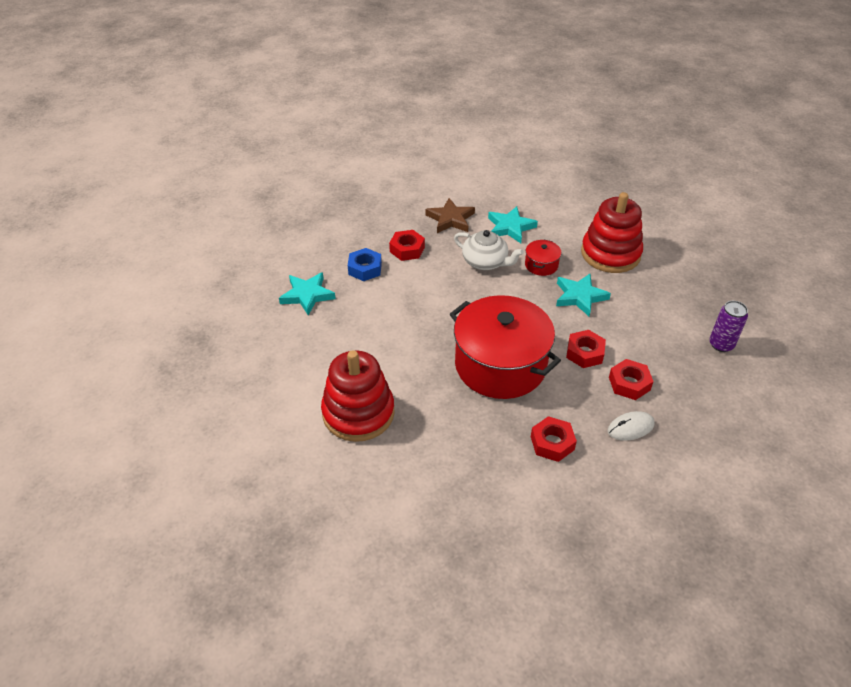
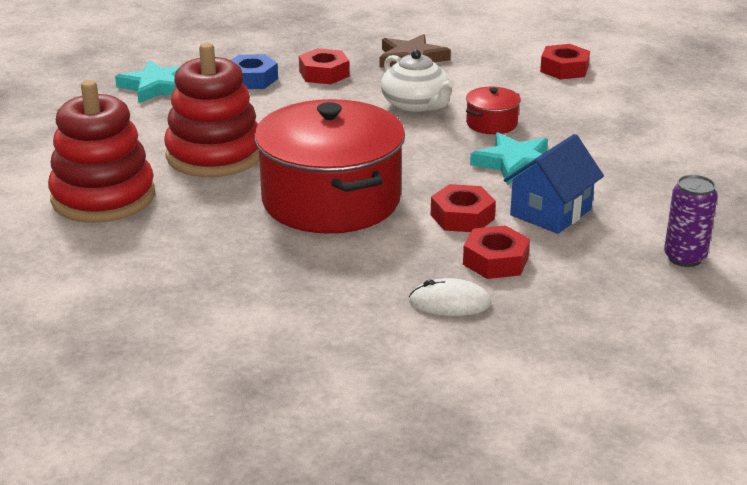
camera: 25 degrees right, 15 degrees down
(510, 227) = (486, 81): turquoise star -> none
(552, 443) = (320, 288): red nut -> red nut (564, 69)
(610, 254) = (606, 134): red stacking toy -> red stacking toy (214, 155)
(628, 332) = (551, 212): none -> blue house

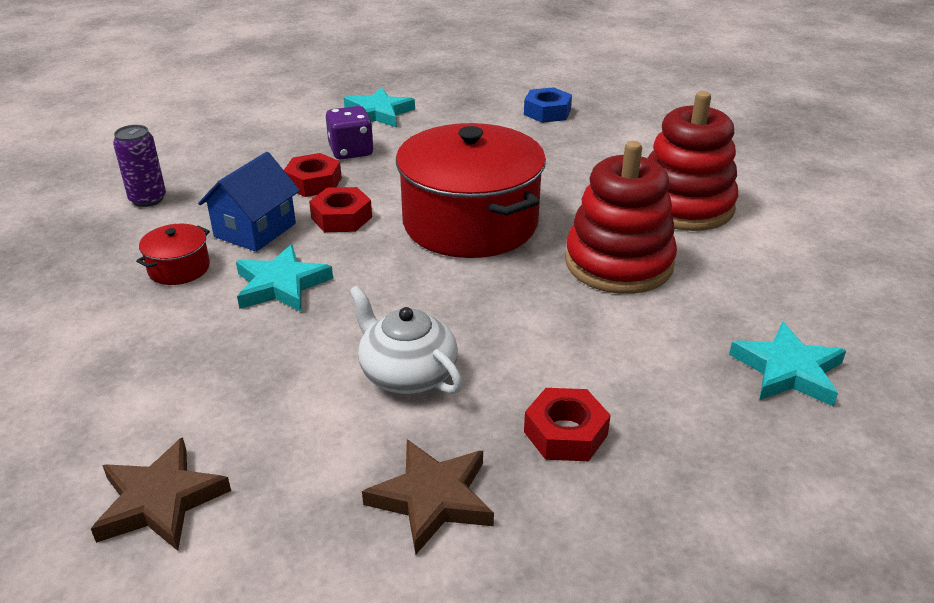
camera: 170 degrees right, 5 degrees up
(251, 79) = (667, 404): blue nut -> blue nut (547, 112)
(405, 372) = (378, 113): none -> turquoise star
(450, 303) = (351, 151): white mouse -> purple dice
(491, 123) = (302, 348): red pot -> red pot (179, 268)
(564, 69) = (160, 500): red nut -> brown star

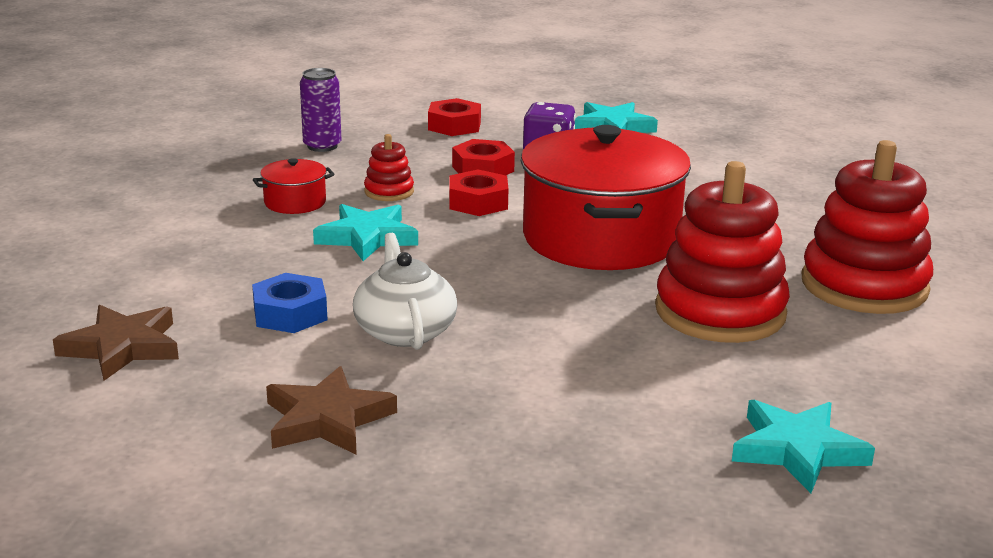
camera: 30 degrees right, 10 degrees down
(255, 230) = (389, 192): blue house -> red stacking toy
(547, 112) = (806, 166): blue nut -> blue nut (290, 314)
(565, 433) = (498, 418): red nut -> red nut (454, 126)

